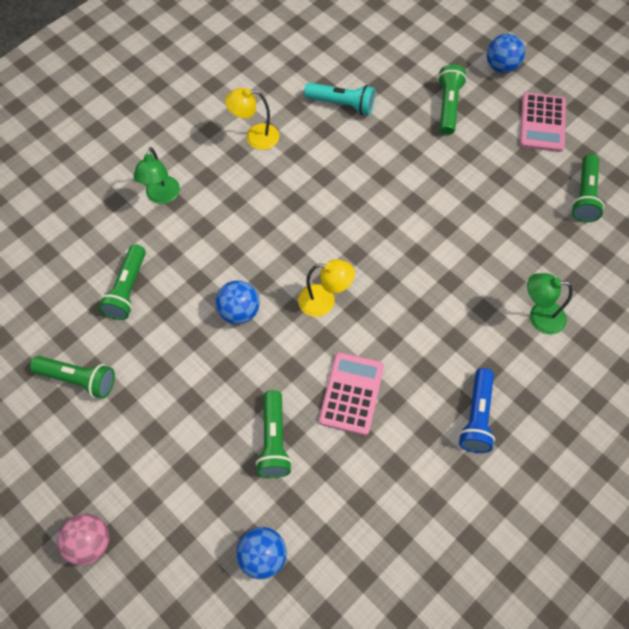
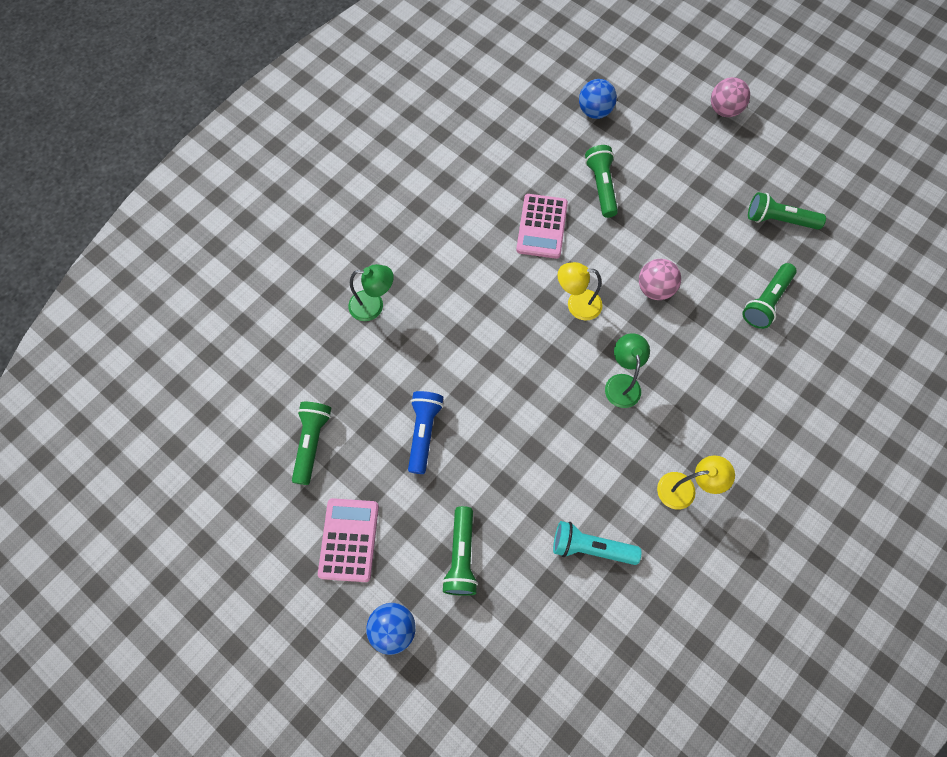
camera: 175 degrees right, 5 degrees up
(127, 289) = (766, 301): green flashlight -> green flashlight turned 150 degrees counterclockwise
(162, 196) = (765, 403): green lamp -> green lamp (621, 383)
(239, 311) = (654, 289): blue ball -> pink ball
(476, 417) = (434, 216): blue flashlight -> blue flashlight (424, 432)

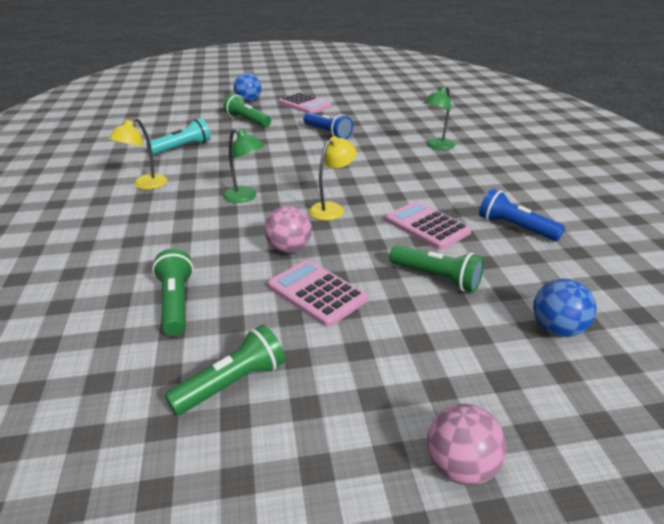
camera: 130 degrees right, 35 degrees down
(312, 443) = (369, 111): green flashlight -> none
(492, 174) = (515, 227): none -> blue flashlight
(680, 237) = (317, 293): none -> pink calculator

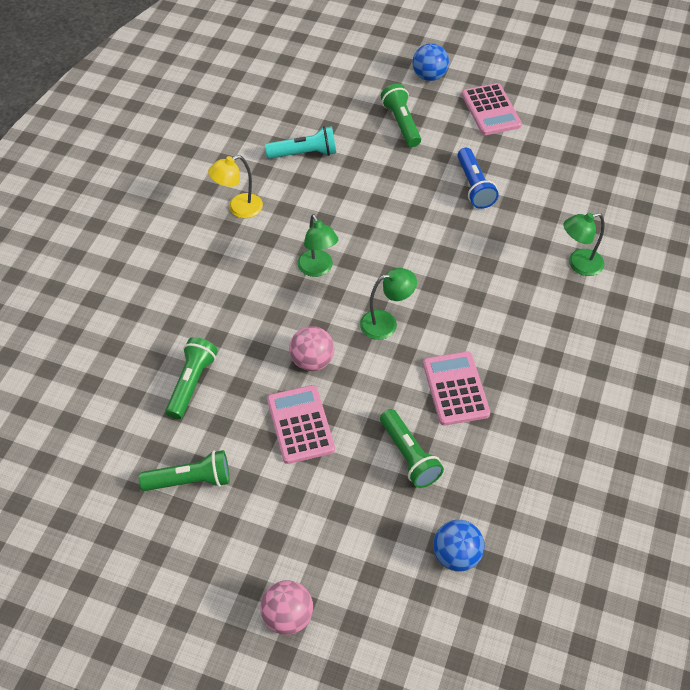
camera: 30 degrees right, 20 degrees up
(332, 209) = (386, 323): yellow lamp -> green lamp
(515, 227) = (538, 430): blue flashlight -> none

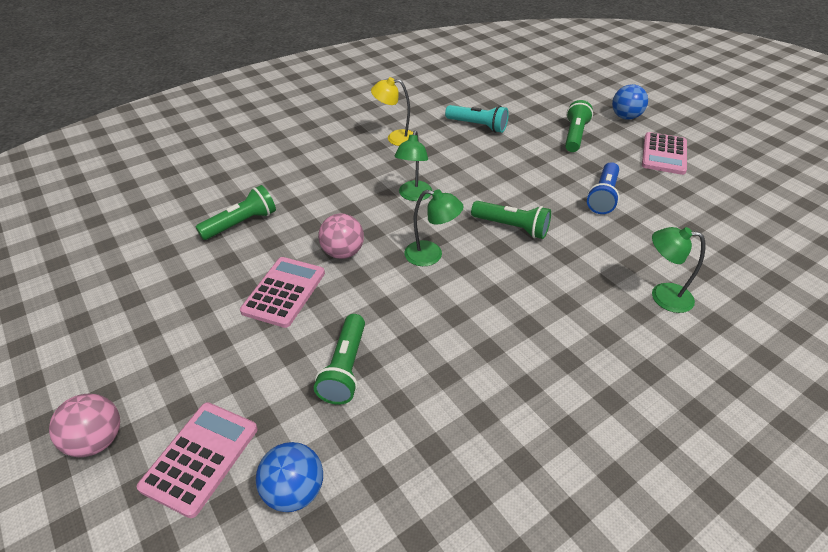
camera: 35 degrees right, 10 degrees down
(190, 481) = (162, 286): green flashlight -> green flashlight (512, 227)
(455, 389) = (443, 336): pink calculator -> pink calculator (200, 457)

